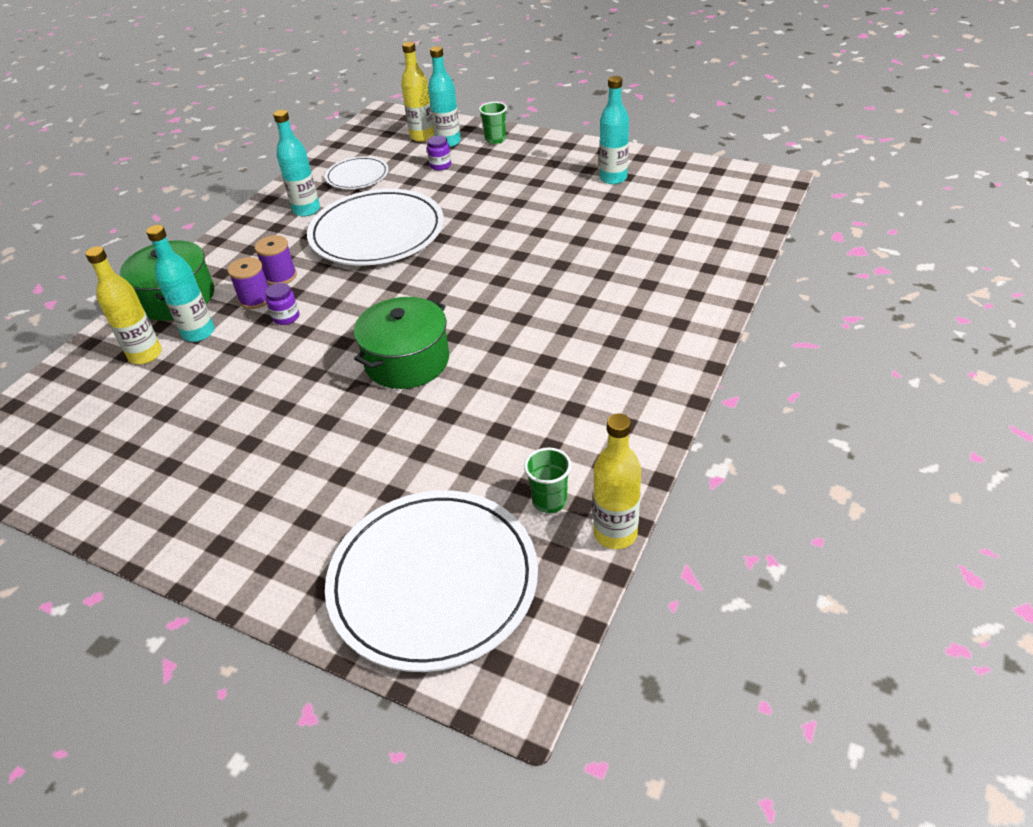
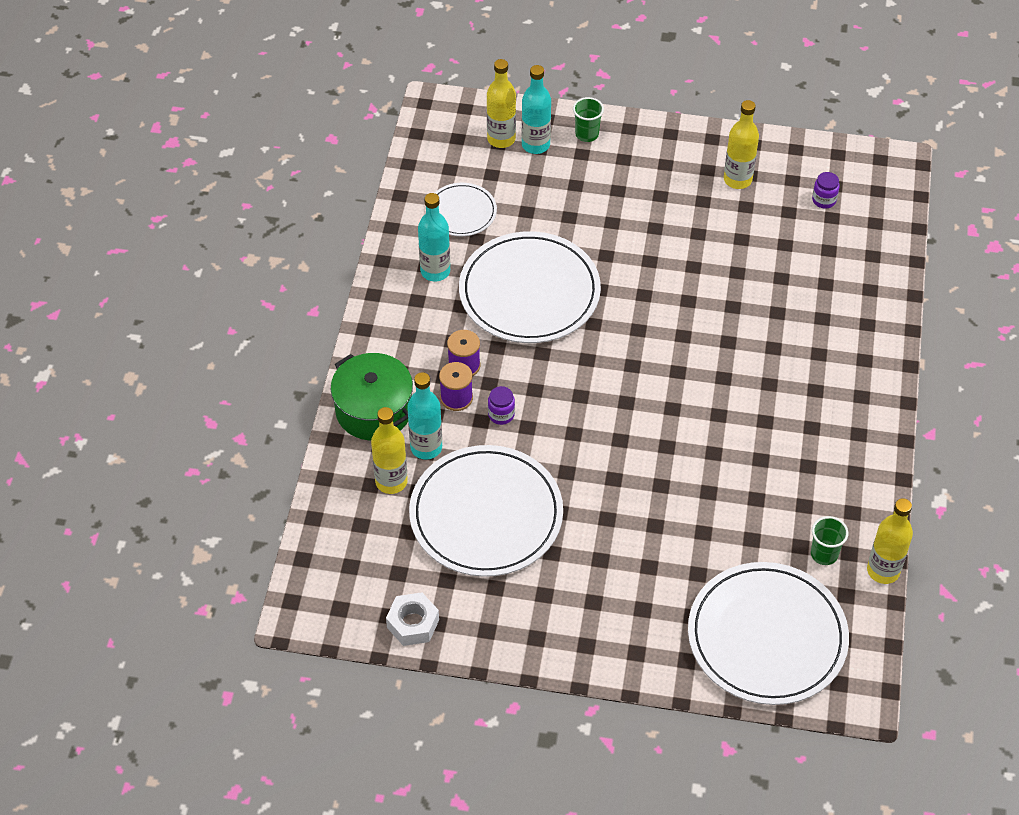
camera: 20 degrees left, 10 degrees up
(60, 484) = (413, 623): none -> white nut
(210, 397) = (486, 514): none -> white plate
(407, 361) = (643, 443): green pot -> none
(440, 165) = (546, 184): purple jar -> purple jar (824, 200)
(613, 178) = (737, 180): turquoise bottle -> yellow bottle

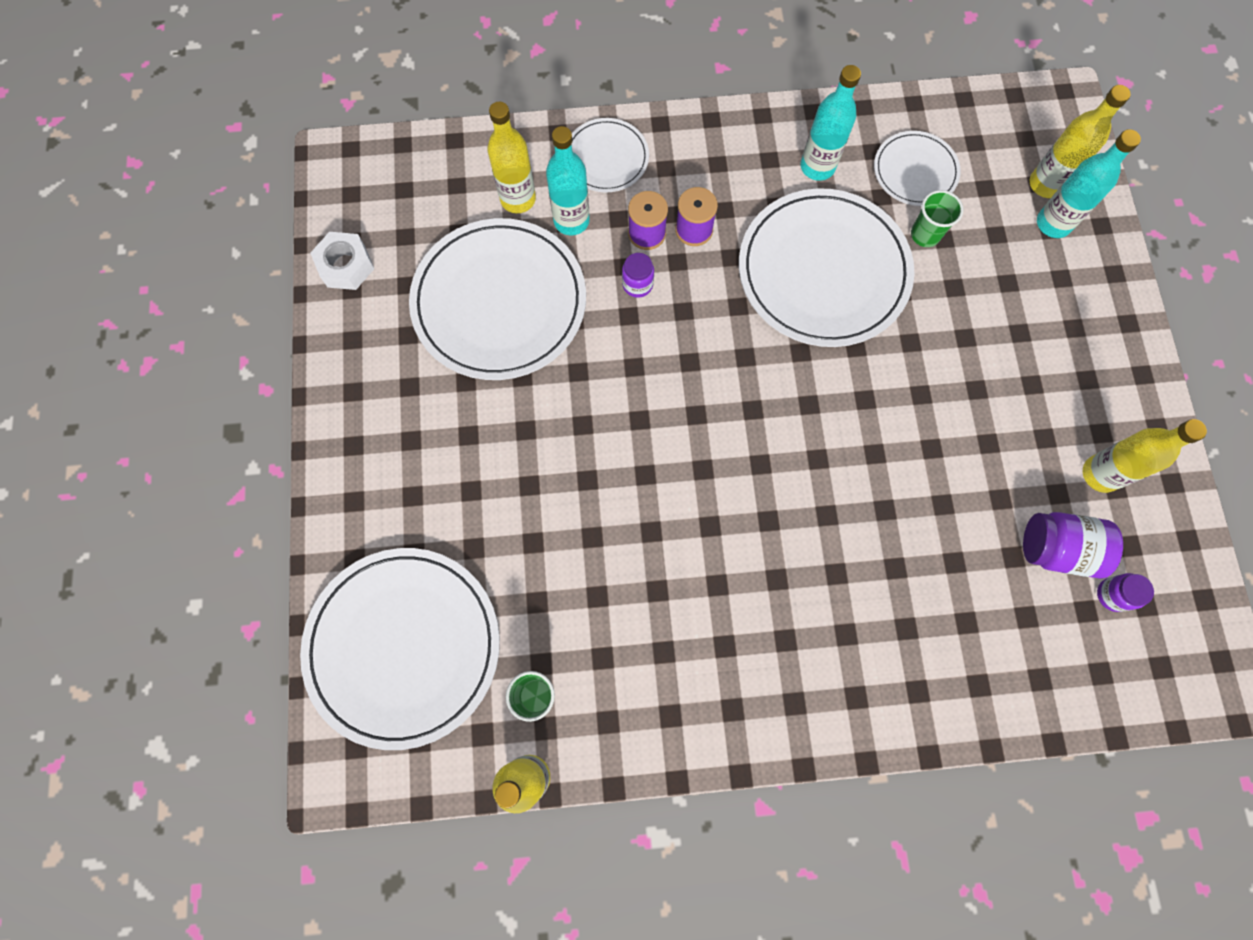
camera: 75 degrees right, 20 degrees up
(374, 410) = (606, 158): green pot -> white plate
(587, 134) = (1096, 276): green cup -> green cup (925, 235)
(785, 219) = (1057, 549): none -> purple jar

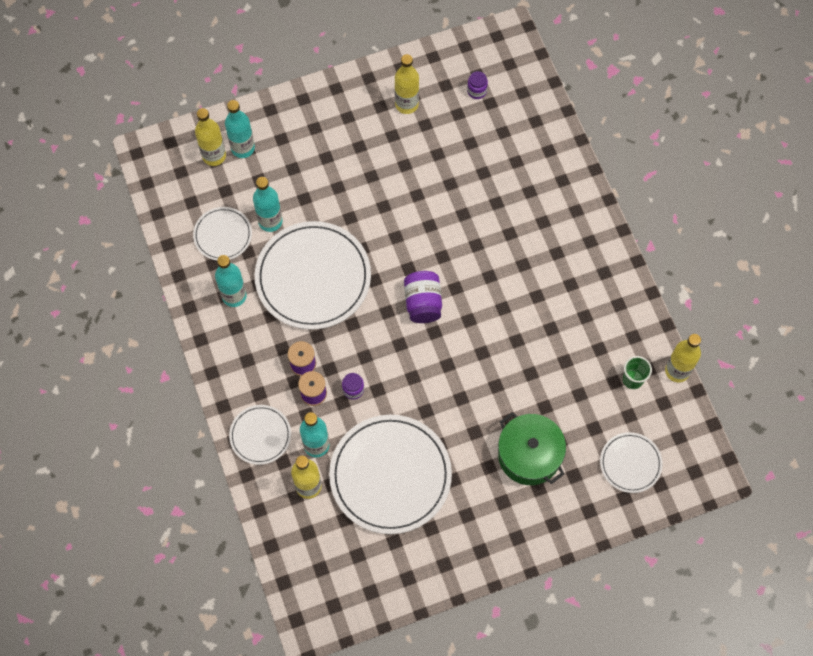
camera: 105 degrees left, 5 degrees down
(346, 266) = (391, 588): white nut -> none
(403, 646) = (630, 463): white plate -> white plate, size x0.51
(466, 497) = (529, 455): none -> green pot
(925, 235) = (270, 221): green cup -> turquoise bottle
(1057, 549) = (459, 121): purple jar -> purple jar (423, 303)

